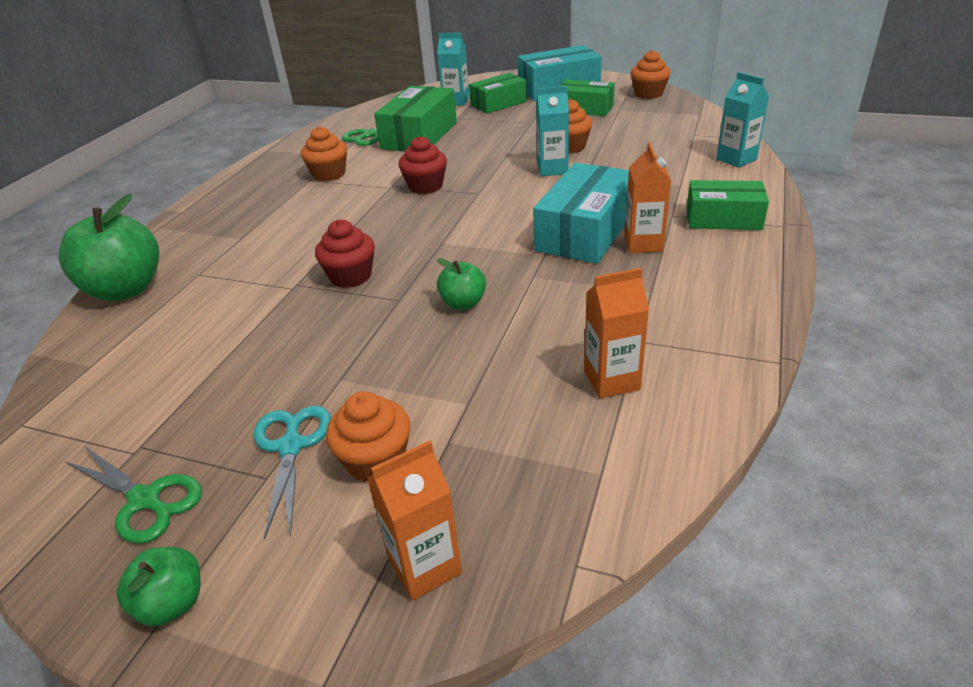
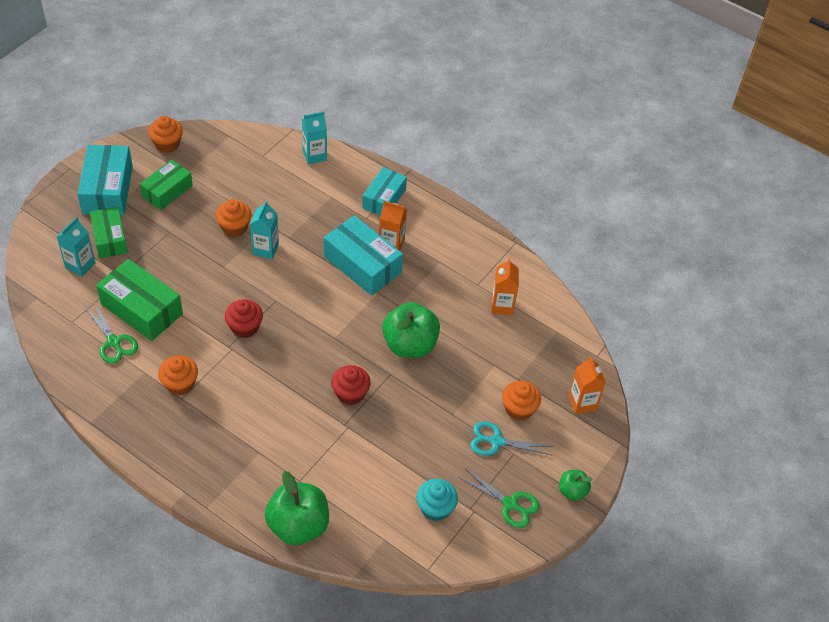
camera: 80 degrees left, 15 degrees up
(143, 404) = (435, 508): none -> turquoise cupcake
(145, 500) = (510, 504): green scissors -> green scissors turned 75 degrees clockwise
(463, 303) = (410, 345): green apple -> green apple, size x1.95
(723, 219) = (384, 198): green box -> turquoise box

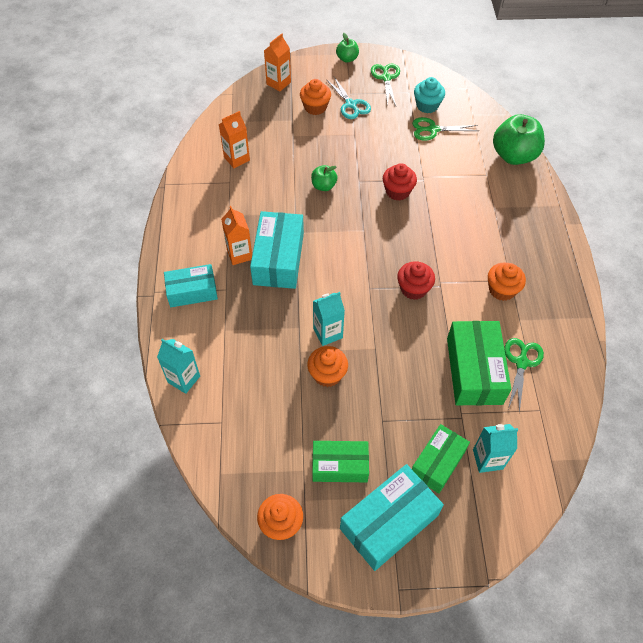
camera: 125 degrees left, 5 degrees up
(397, 485) = (433, 130): none -> green scissors
(410, 345) = (323, 186): green apple -> green apple, size x0.51

